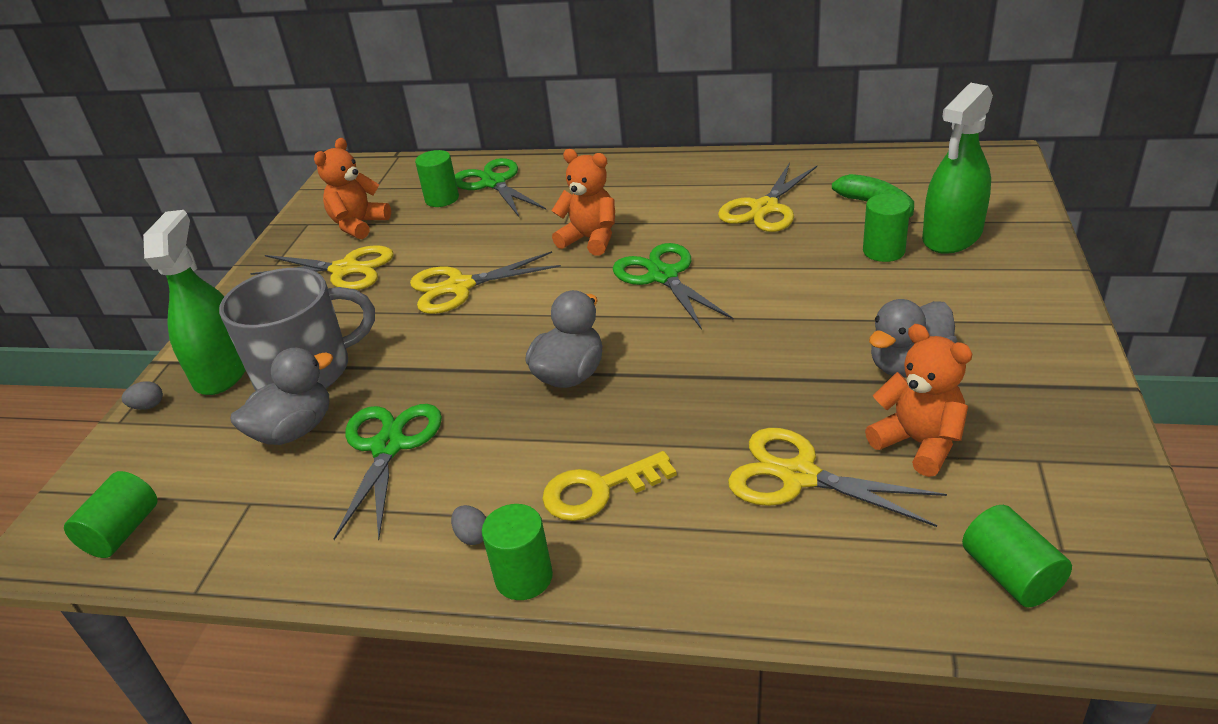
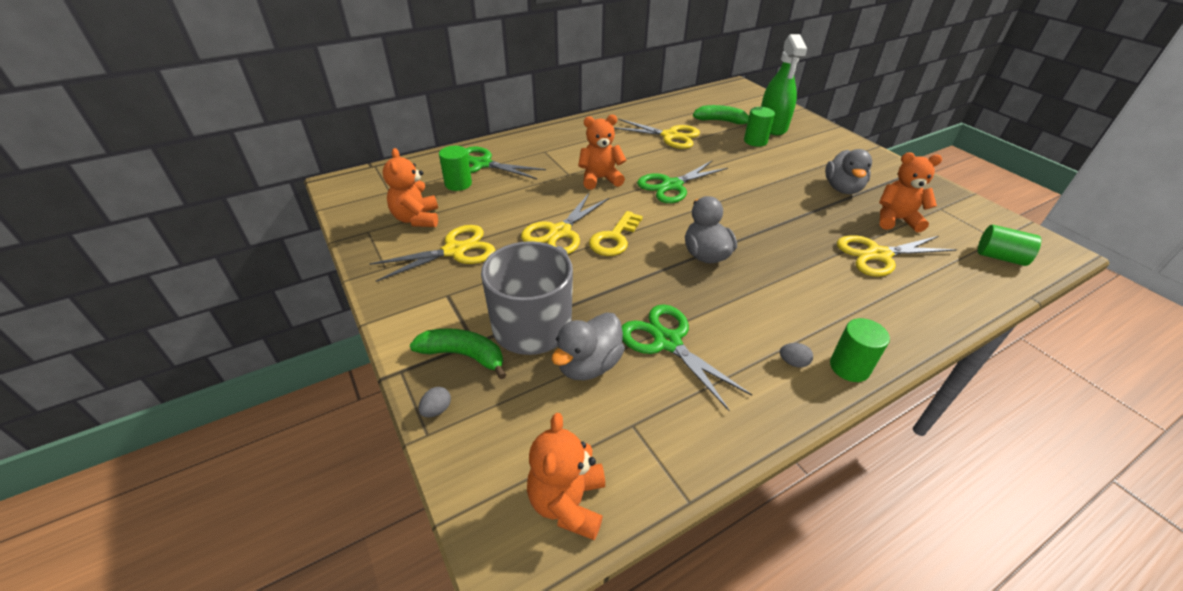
camera: 45 degrees left, 5 degrees up
(122, 531) = (568, 503): green cylinder -> orange teddy bear
(222, 371) = (463, 355): green spray bottle -> green banana
(294, 430) = (588, 365): grey duck -> grey duck turned 150 degrees counterclockwise
(598, 490) = (812, 305): yellow key -> yellow key (614, 238)
(663, 276) = (672, 185): green scissors -> green scissors turned 60 degrees counterclockwise
(764, 208) = (670, 136): yellow scissors -> yellow scissors turned 60 degrees counterclockwise

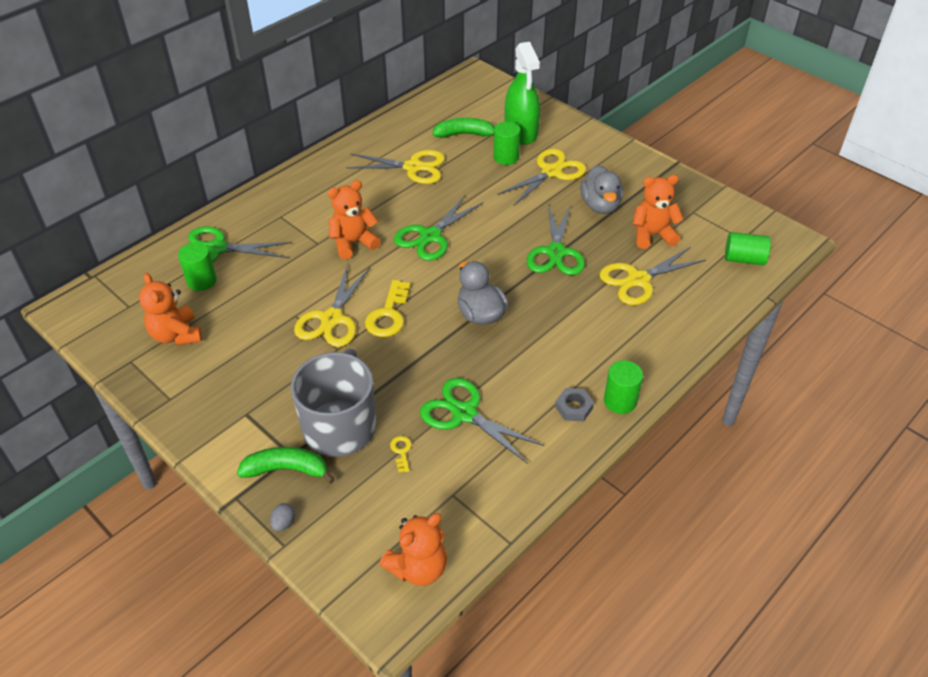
camera: 15 degrees left, 5 degrees up
(454, 251) = (233, 364): yellow scissors -> yellow scissors (551, 172)
(568, 503) = (418, 568): orange teddy bear -> orange teddy bear turned 120 degrees counterclockwise
(588, 365) = (401, 451): grey duck -> yellow key
(792, 217) = (556, 252): none -> green scissors
(793, 362) = (574, 407): grey egg -> grey nut

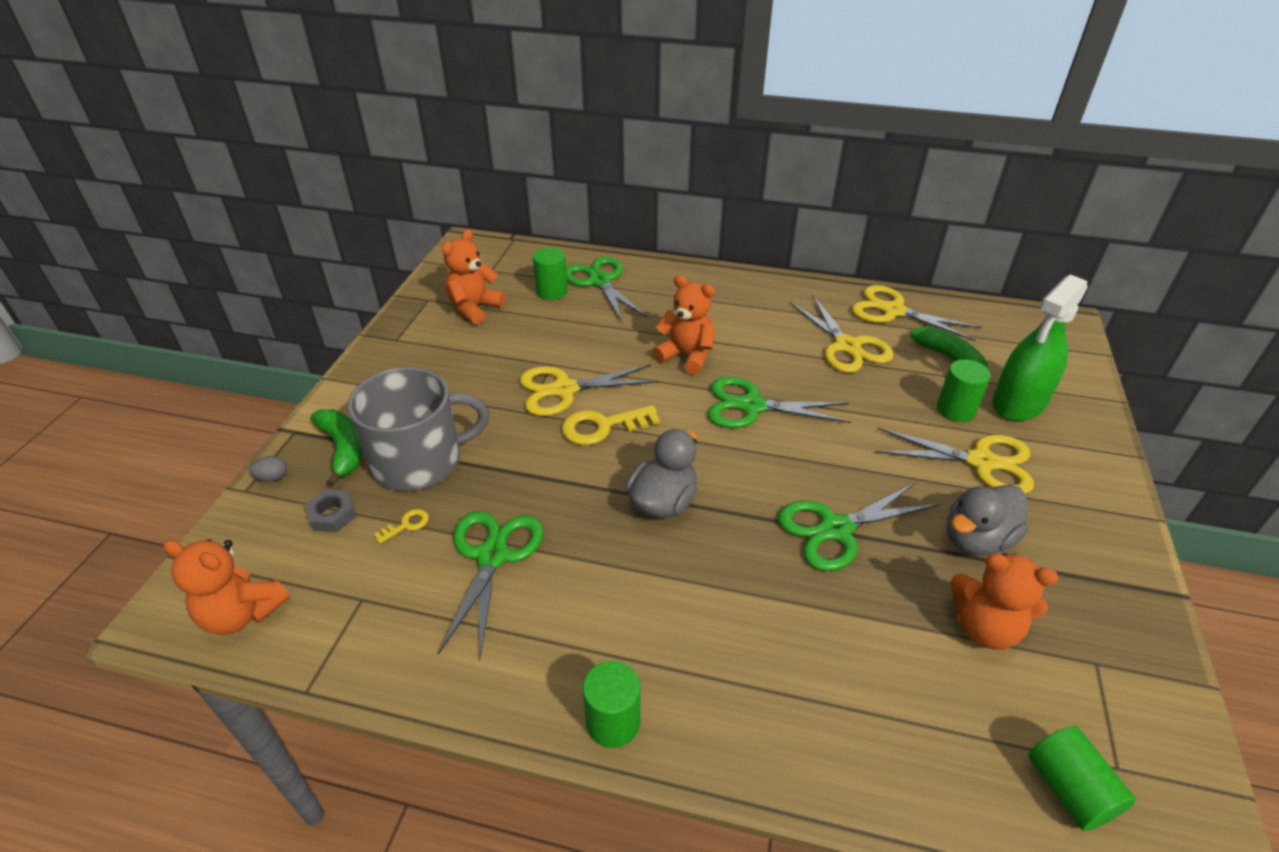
camera: 60 degrees right, 5 degrees down
(574, 407) = (567, 668): grey nut -> grey nut (332, 515)
(638, 280) = (872, 647): yellow scissors -> yellow scissors (893, 311)
(652, 235) = (985, 627): orange teddy bear -> orange teddy bear turned 150 degrees clockwise

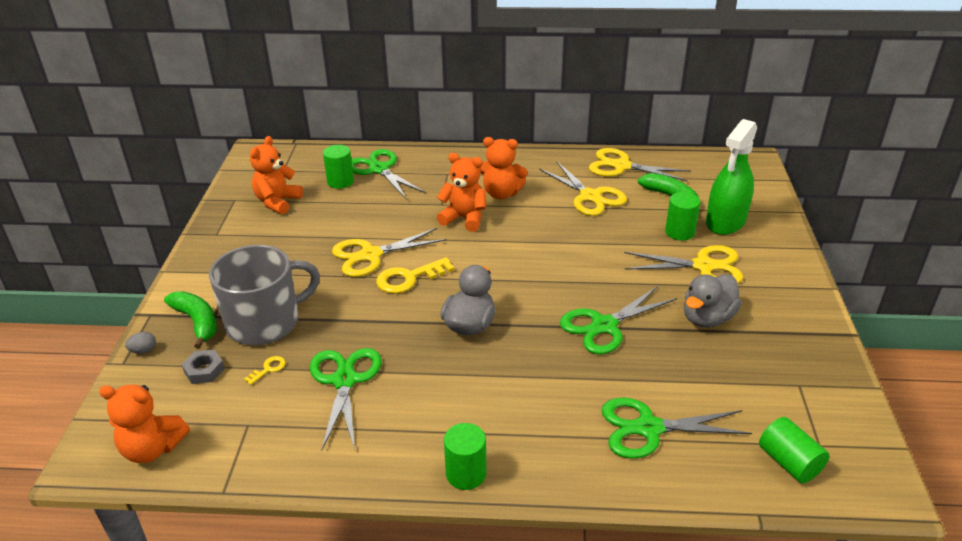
camera: 10 degrees left, 5 degrees down
(752, 406) = (524, 249): green scissors -> green scissors (648, 428)
(985, 627) = (720, 374): orange teddy bear -> orange teddy bear (501, 193)

